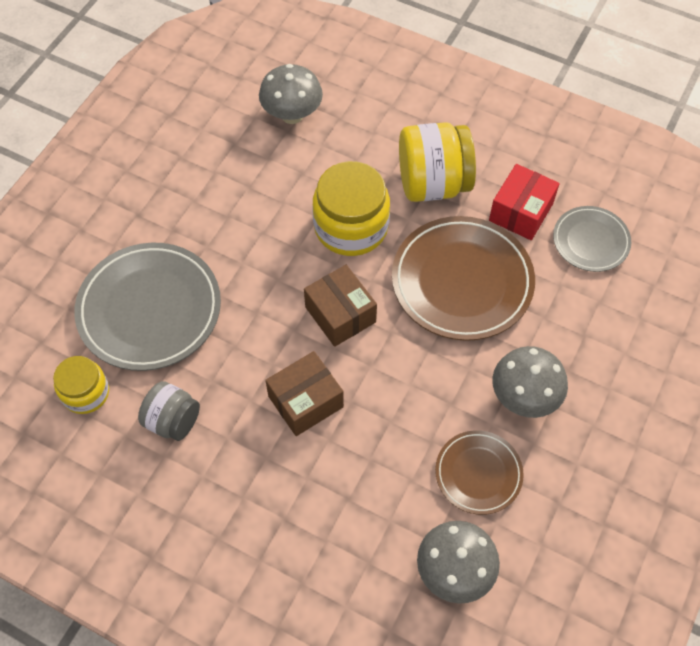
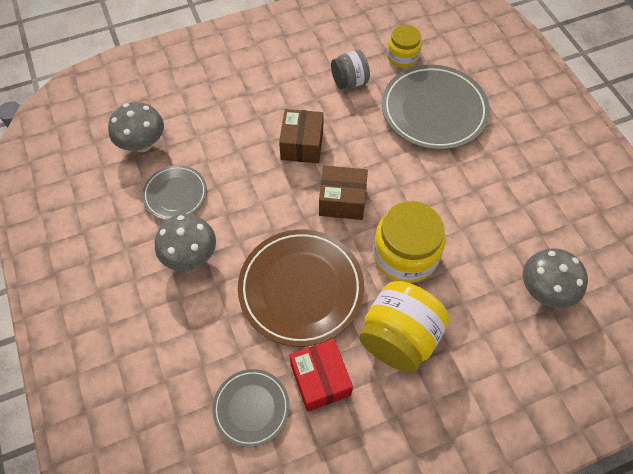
camera: 130 degrees right, 0 degrees up
(478, 473) = (175, 194): brown plate -> grey plate

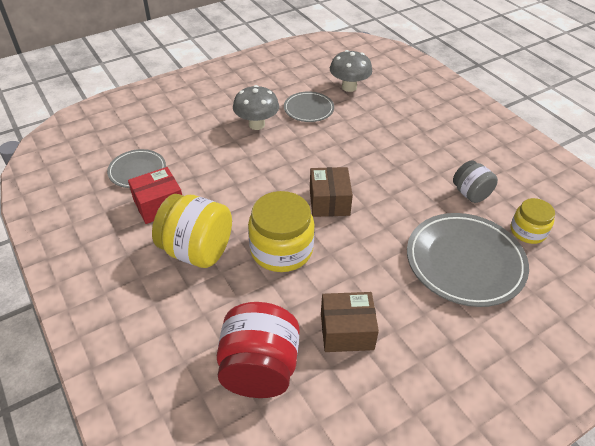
camera: 80 degrees right, 15 degrees down
(301, 289) = (237, 185): brown plate -> none
(302, 145) = (381, 170): brown box -> brown box (347, 331)
(544, 290) = (259, 369): grey mushroom -> red jar

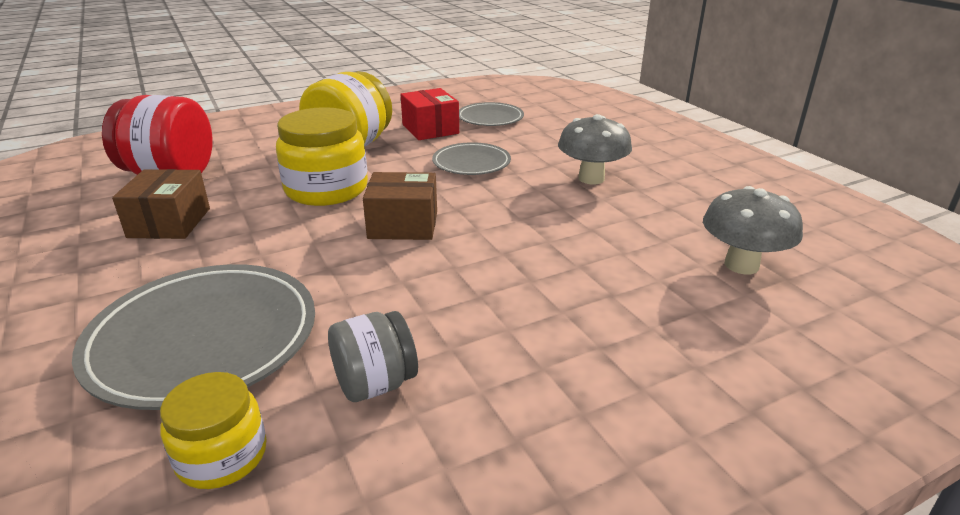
camera: 95 degrees right, 15 degrees down
(308, 109) = (645, 219): grey plate -> grey plate (471, 163)

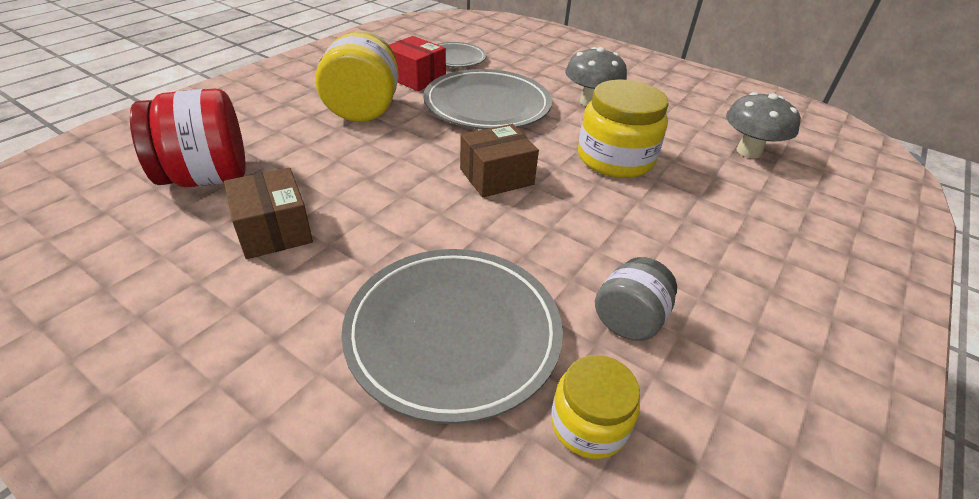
camera: 30 degrees left, 10 degrees up
(326, 189) = (391, 158): yellow jar -> yellow jar (615, 158)
(471, 163) = (487, 106): grey plate -> grey plate, size x1.80

